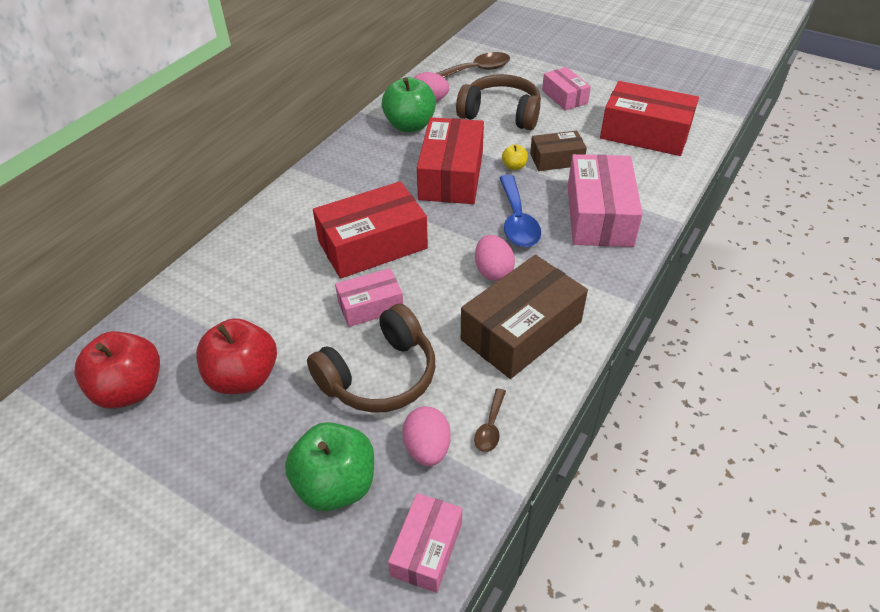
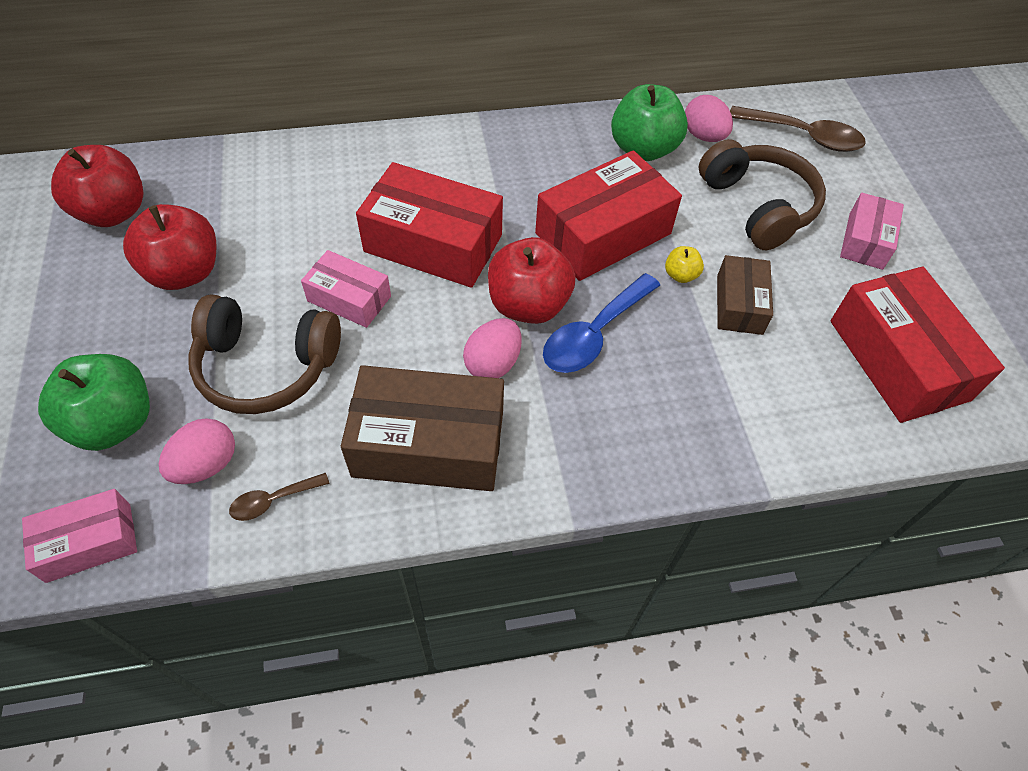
camera: 45 degrees right, 10 degrees up
(467, 233) = (528, 305): none -> red apple
(556, 159) = (739, 304): brown box -> brown box turned 60 degrees clockwise
(599, 215) = (687, 404): pink box -> none

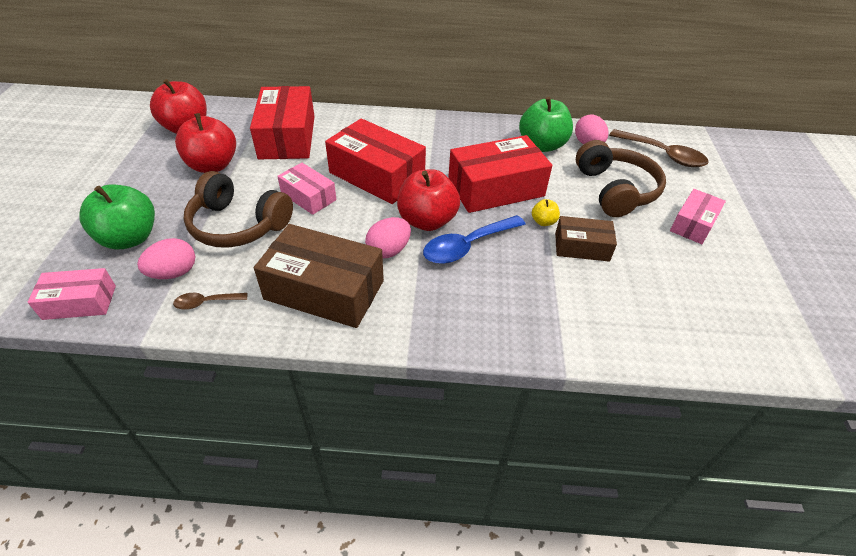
camera: 15 degrees right, 10 degrees down
(739, 304) = (581, 247): brown box -> brown box turned 75 degrees clockwise
(898, 360) = (698, 305): red box -> red box (287, 137)

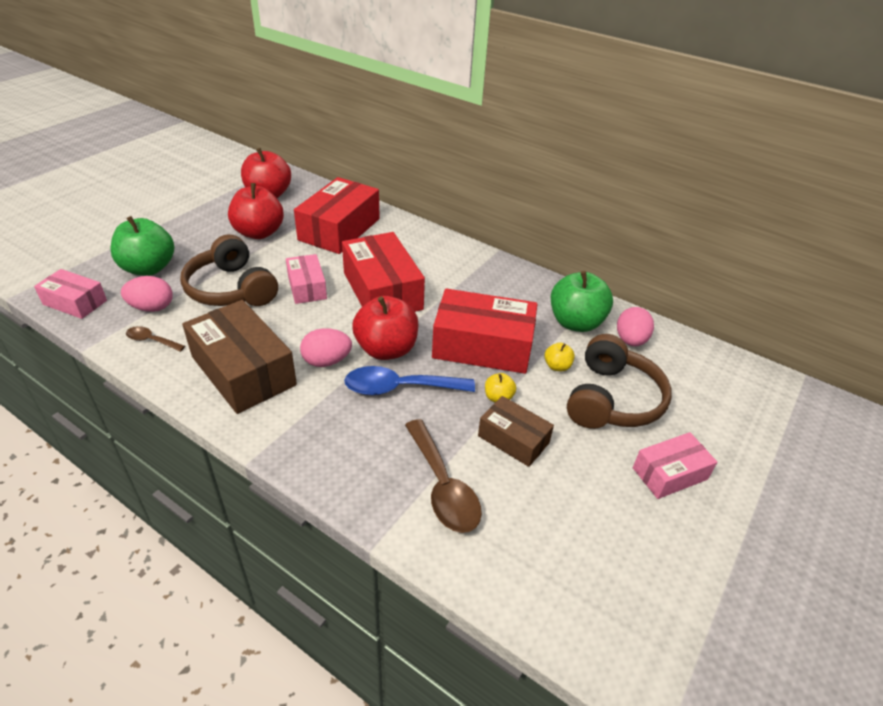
camera: 30 degrees right, 5 degrees down
(560, 182) = (557, 366): none -> yellow apple
(662, 154) = (712, 385): brown spoon -> brown spoon (442, 486)

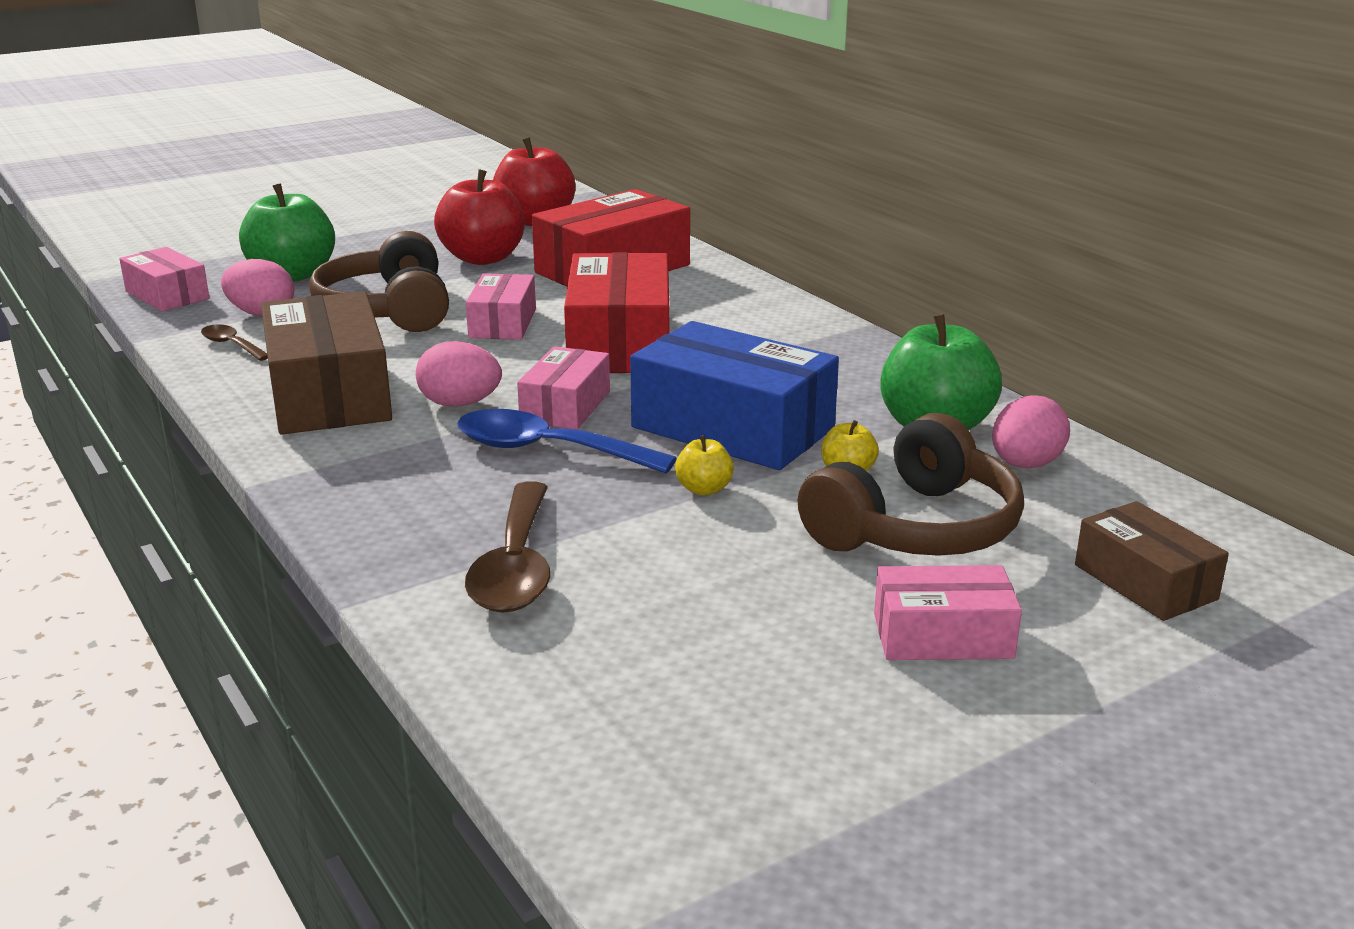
camera: 25 degrees right, 15 degrees down
(386, 349) = (565, 406): red apple -> pink box
(482, 346) = (732, 428): red box -> blue box
(513, 439) = (684, 539): brown box -> brown box (1145, 582)

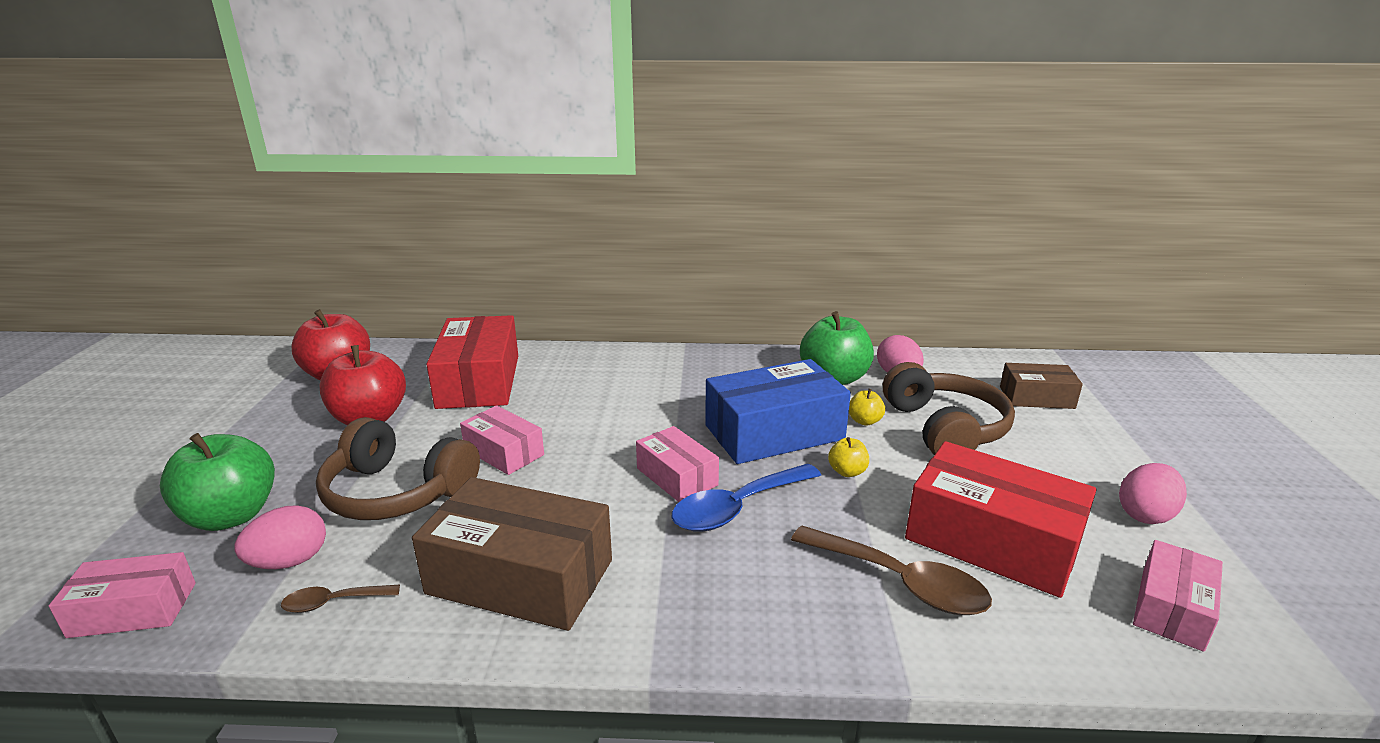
camera: 55 degrees left, 0 degrees up
(460, 404) = (620, 518): pink egg -> pink egg (1145, 514)
(619, 343) = (603, 422): red box -> red box (992, 540)
(942, 636) = (1065, 467): pink box -> pink box (1171, 608)

